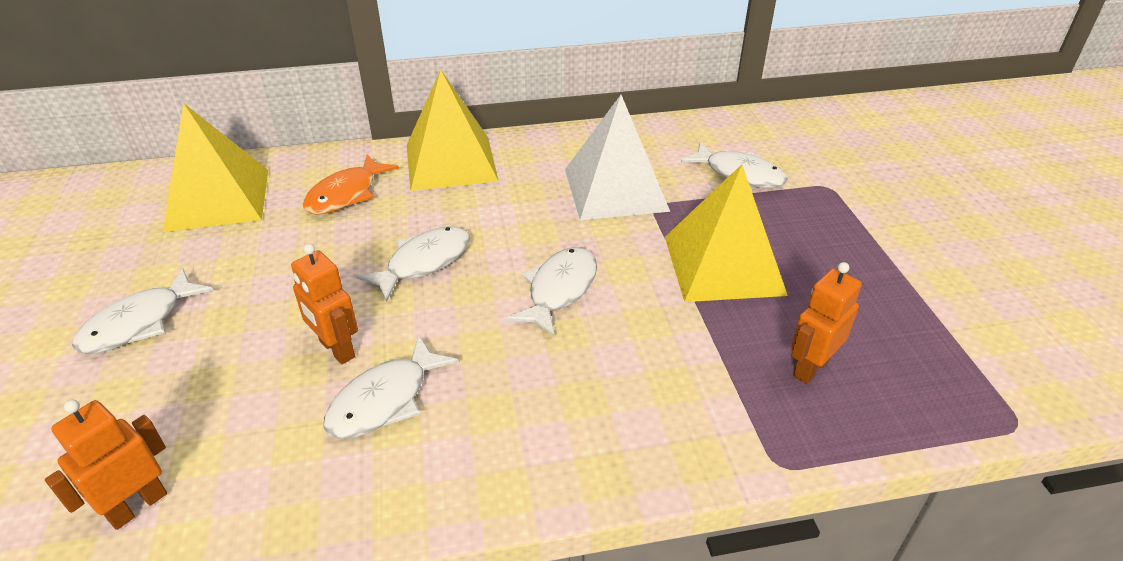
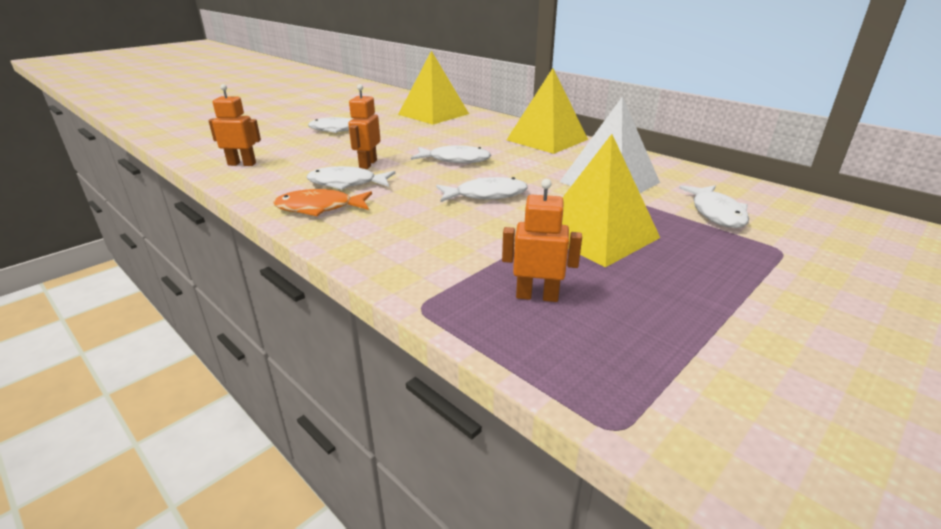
camera: 55 degrees right, 10 degrees down
(346, 194) = (478, 130): orange fish -> orange fish (319, 208)

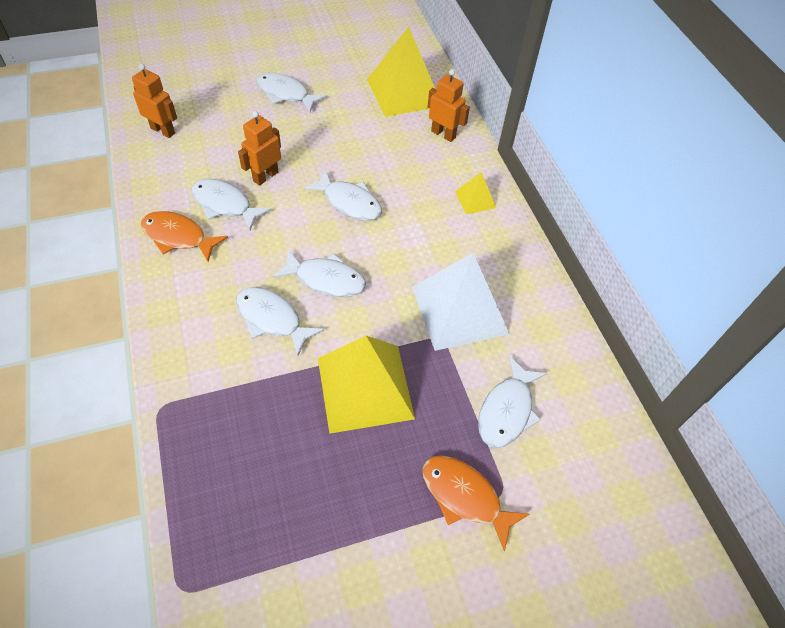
camera: 25 degrees right, 25 degrees up
(466, 225) = (272, 319): none -> white fish
(537, 296) = (247, 440): orange robot -> orange robot (443, 134)
(547, 139) = (475, 199): yellow pyramid -> yellow pyramid, size x0.47
(761, 262) = (465, 496): none -> orange fish

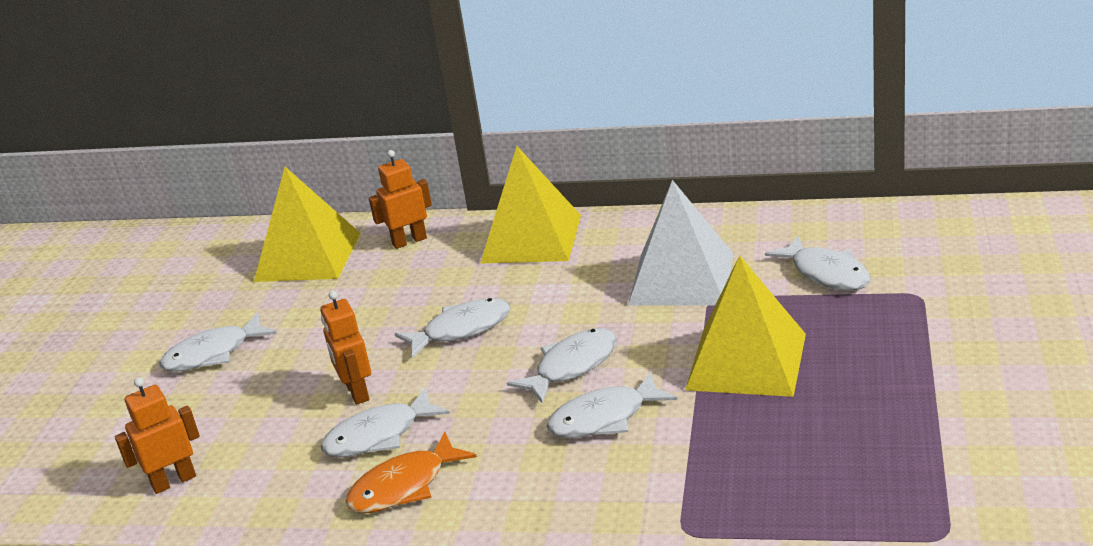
camera: 55 degrees left, 25 degrees down
(465, 496) = (913, 318): orange fish -> none
(475, 199) = (531, 238): yellow pyramid -> yellow pyramid, size x2.12

